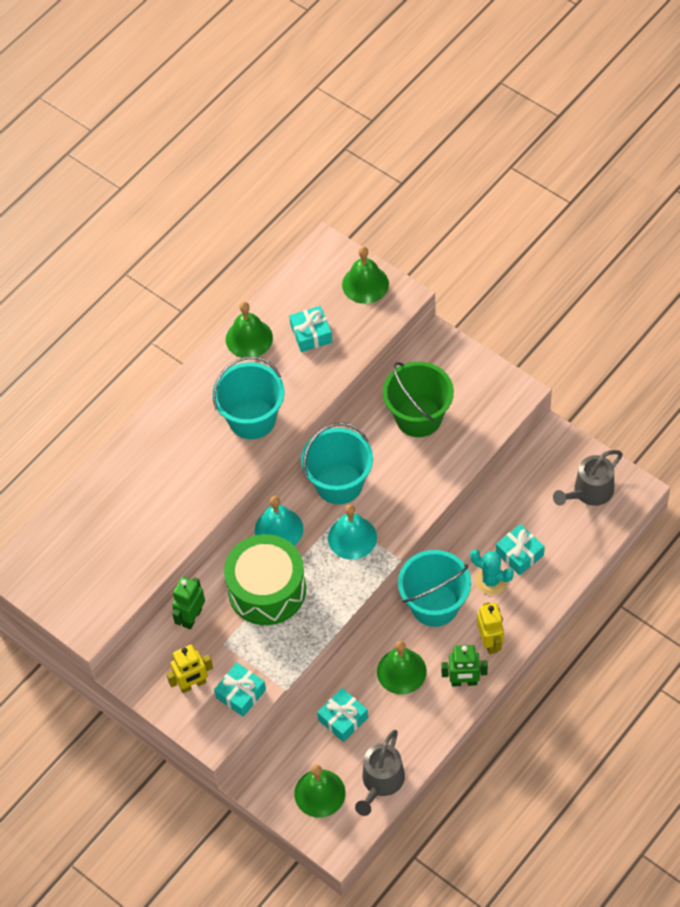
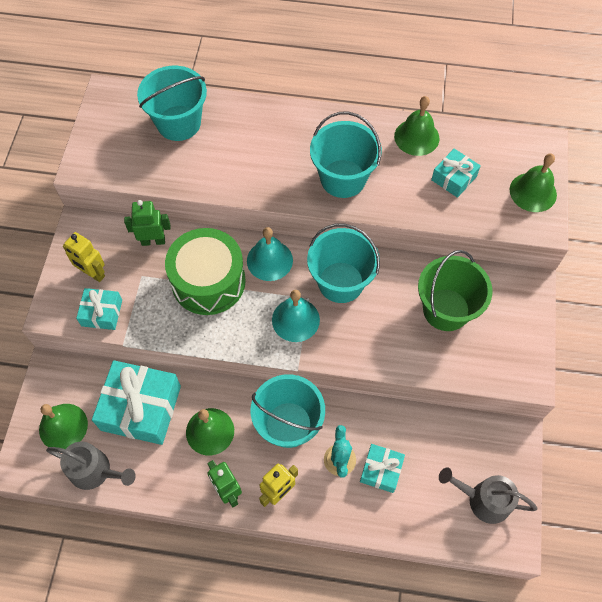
camera: 55 degrees right, 5 degrees up
(94, 523) = (179, 123): none -> turquoise bucket
(343, 719) = (141, 408): turquoise gift -> turquoise gift, size x1.87
(381, 782) = (95, 471): grey watering can -> grey watering can turned 150 degrees counterclockwise

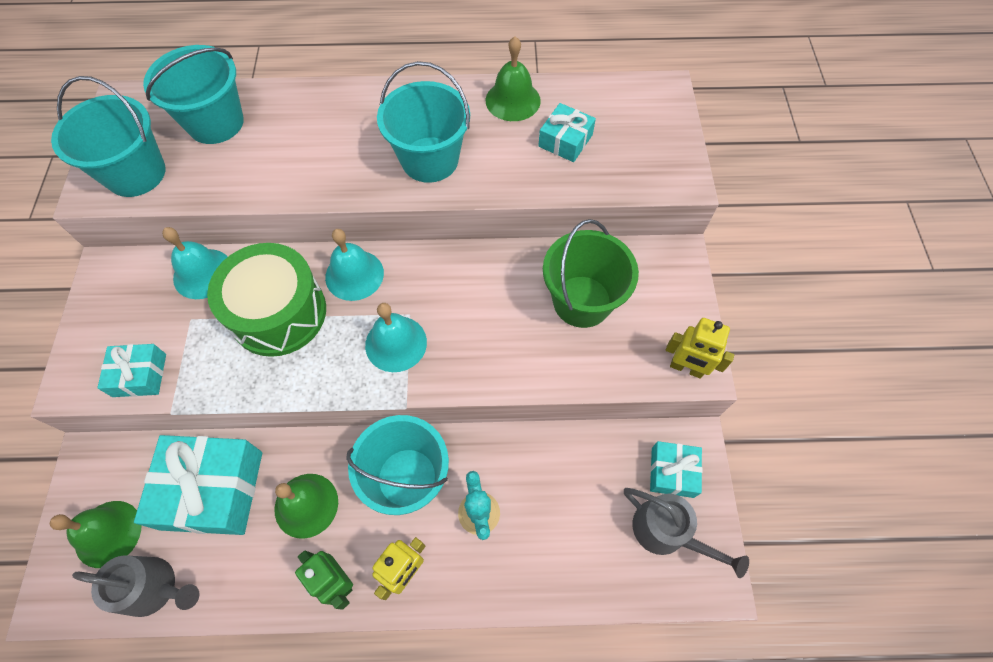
camera: 10 degrees left, 0 degrees up
(93, 273) = (125, 326): yellow robot -> yellow robot (686, 368)
(153, 241) = (203, 273): green robot -> turquoise bell
(341, 282) = (447, 288): turquoise bucket -> turquoise bucket (136, 173)
(381, 470) = (533, 517): turquoise gift -> turquoise gift (672, 472)
(483, 499) = (667, 532): grey watering can -> grey watering can turned 150 degrees counterclockwise
(533, 192) = (662, 143): green bell -> none

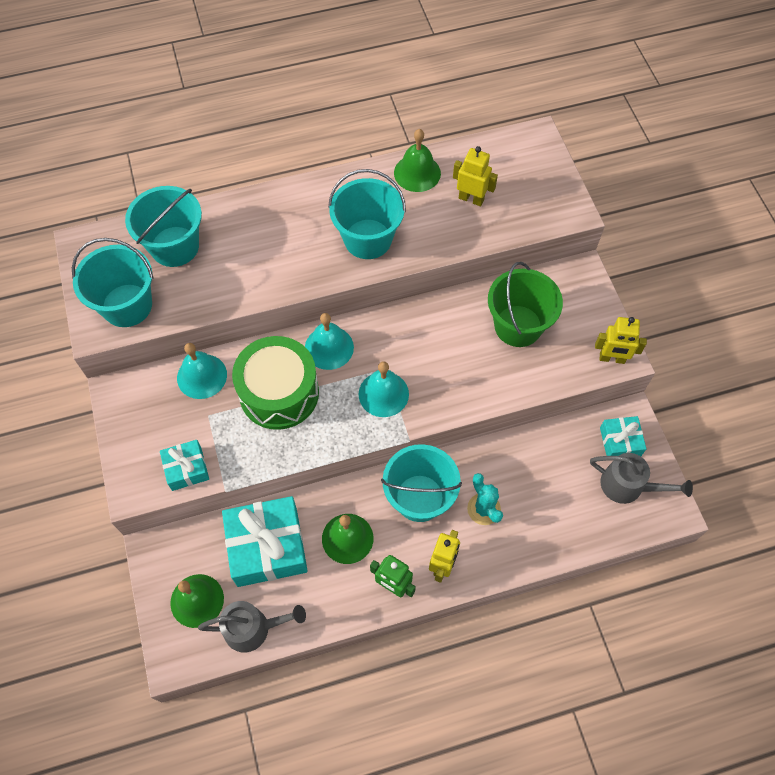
camera: 15 degrees left, 0 degrees up
(565, 141) = (471, 199): turquoise gift -> yellow robot

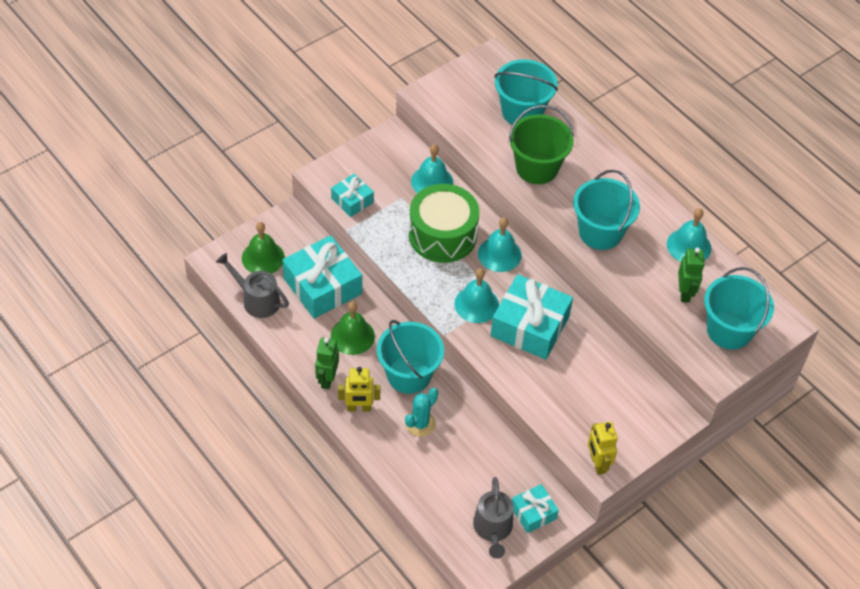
camera: 65 degrees right, 10 degrees down
(127, 305) = (455, 103): turquoise bucket -> turquoise bucket (729, 330)
(253, 628) = (256, 300): grey watering can -> grey watering can turned 150 degrees clockwise
(417, 173) = (689, 246): green bell -> turquoise bell
(431, 354) = (530, 326): none -> turquoise gift
(471, 199) = (685, 293): yellow robot -> green robot
(518, 326) = (592, 382): green bucket -> green bucket (537, 168)

